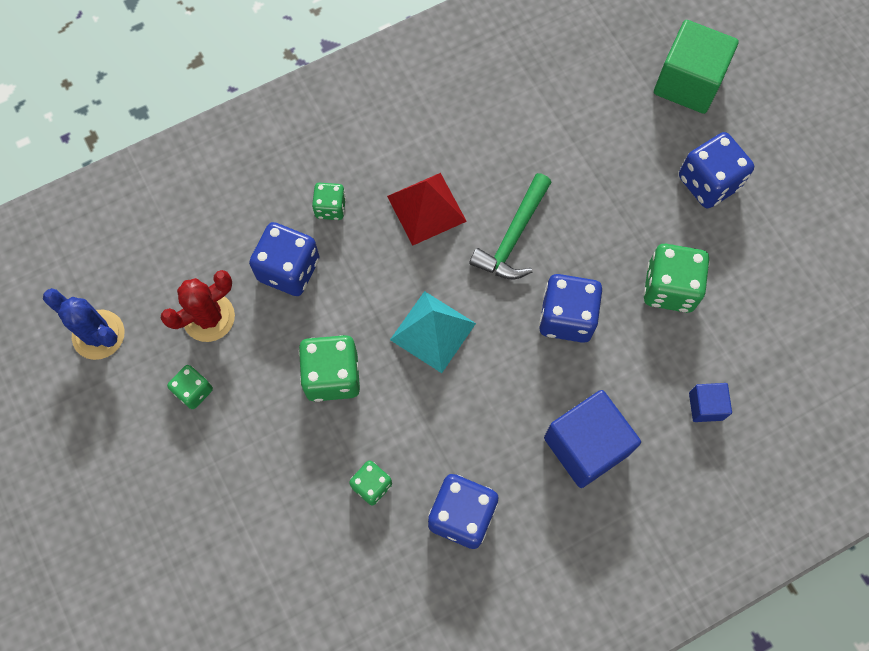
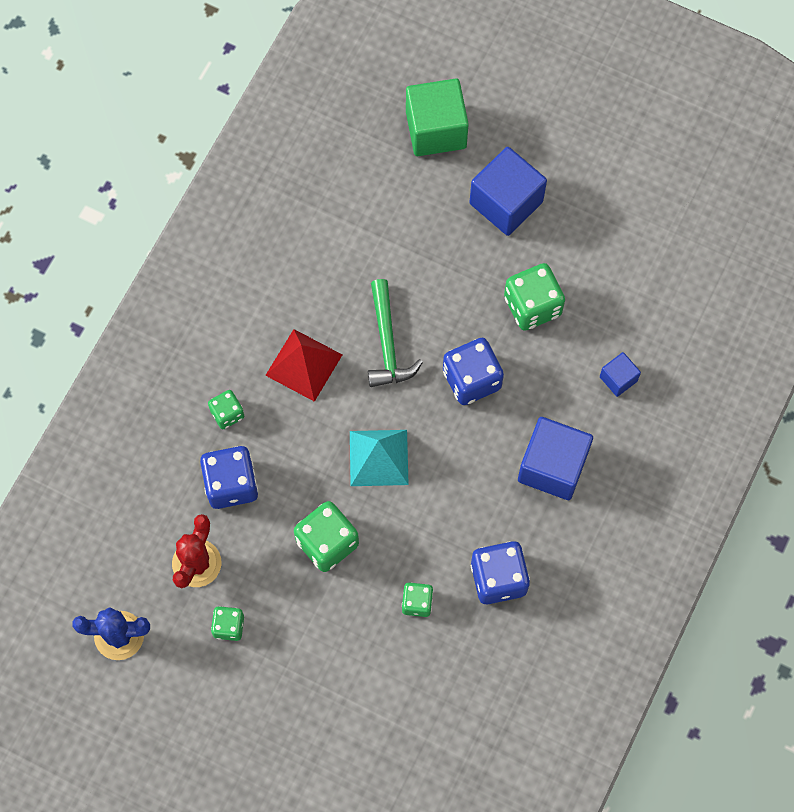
camera: 35 degrees left, 0 degrees up
(708, 182) = (506, 202): blue dice -> blue cube

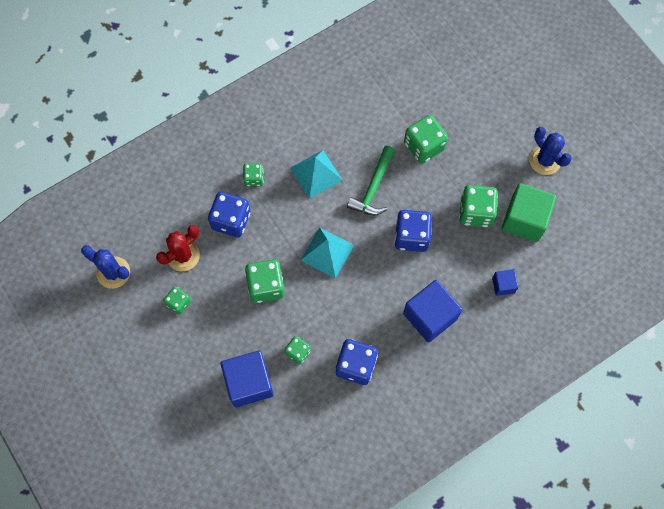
camera: 30 degrees right, 0 degrees up
(303, 365) = (316, 174): red pyramid -> turquoise pyramid
(419, 256) = (424, 146): none -> green dice
(436, 130) = (478, 77): green cube -> green cube (524, 219)
(506, 202) = (496, 142): blue cube -> blue cube (249, 383)
(579, 193) = (545, 160): none -> blue cactus

